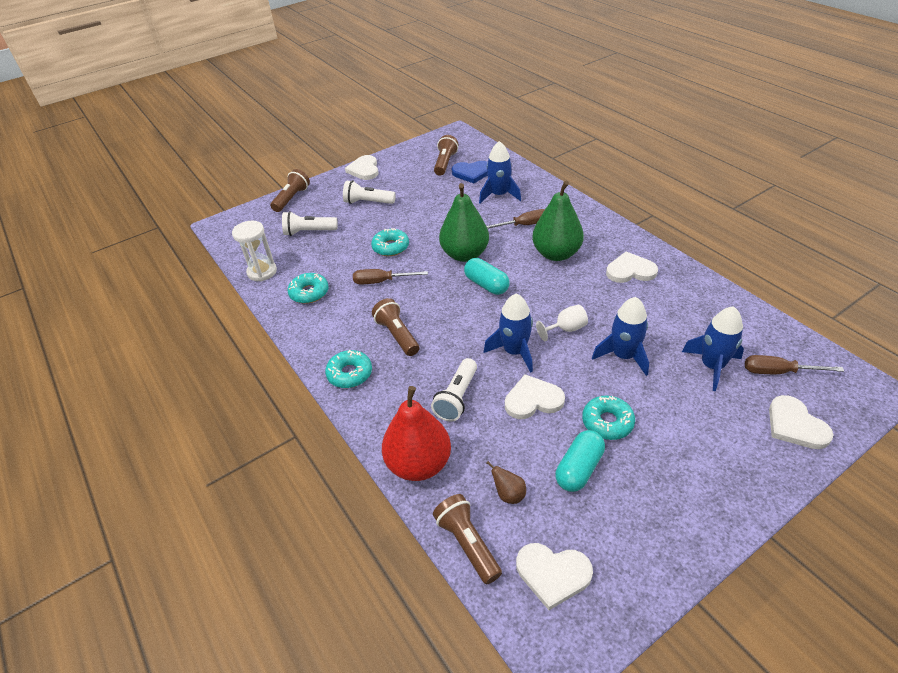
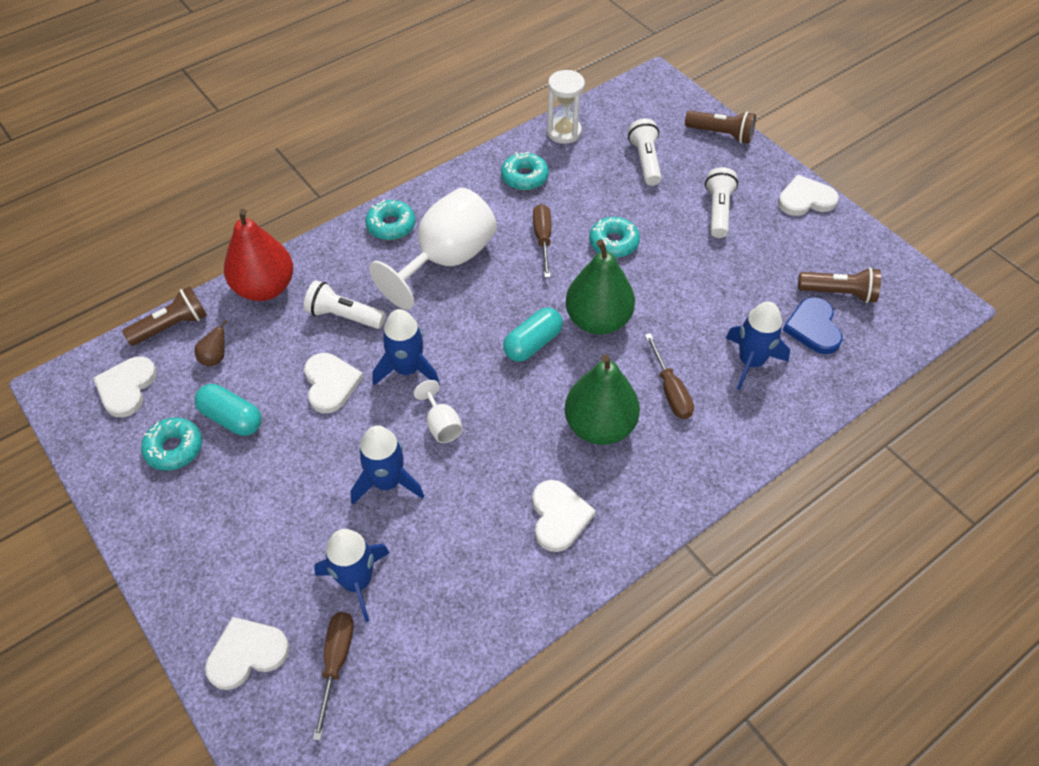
camera: 85 degrees right, 10 degrees up
(397, 335) = (446, 260): brown flashlight -> white goblet
(607, 422) = (287, 451): turquoise donut -> turquoise donut (174, 448)

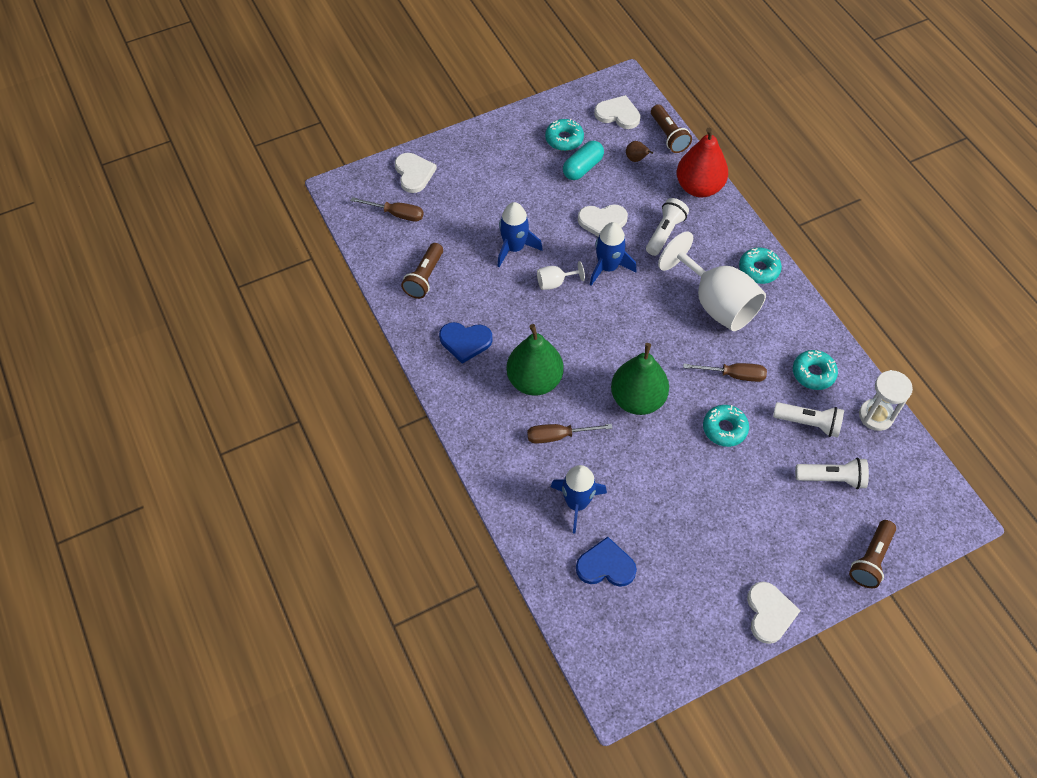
camera: 100 degrees right, 5 degrees up
(357, 582) = (445, 227): blue rocket -> none
(532, 343) = (620, 350): turquoise capsule -> none
(559, 516) = (465, 341): white heart -> blue heart
(718, 211) = (758, 526): white flashlight -> white flashlight (808, 423)
(839, 293) = (643, 602): brown flashlight -> brown flashlight (424, 277)

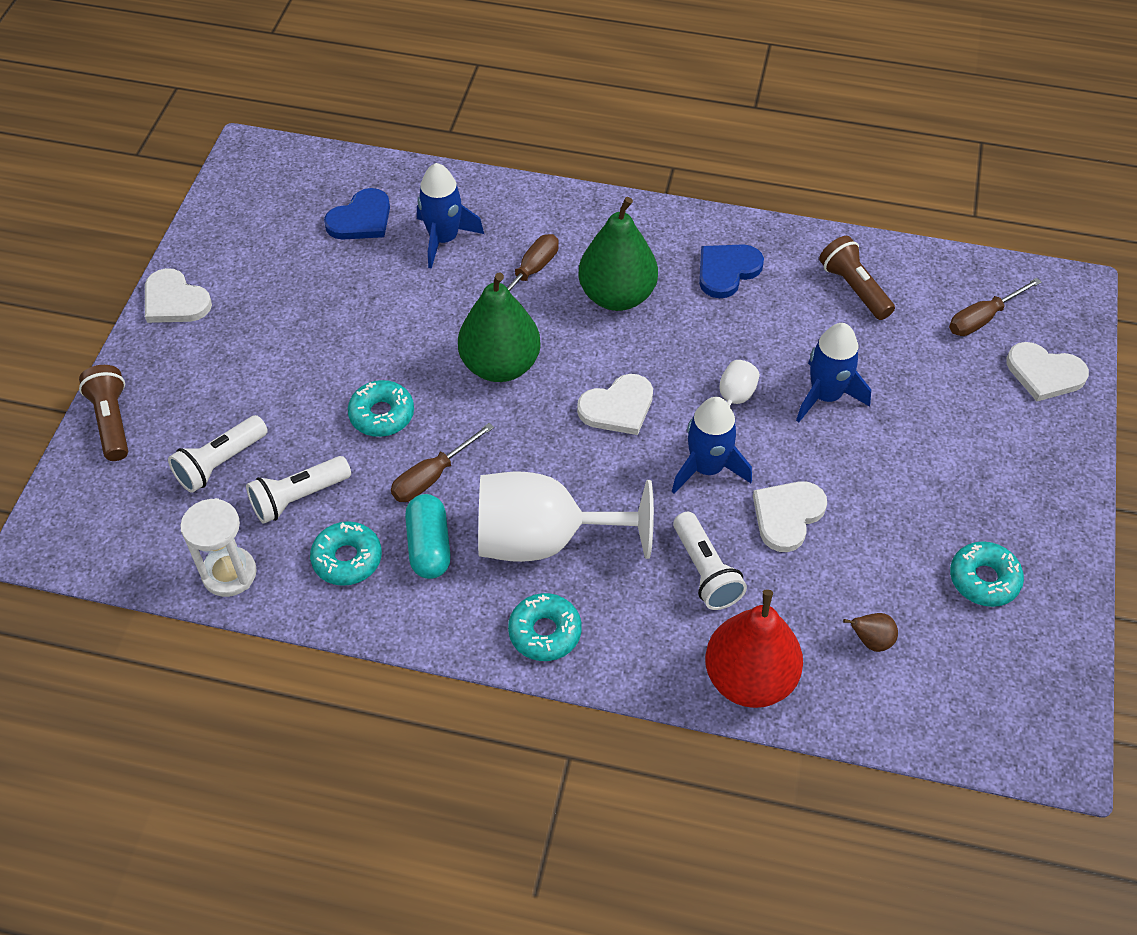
camera: 130 degrees right, 5 degrees down
(582, 168) = (907, 562): turquoise capsule -> turquoise capsule (429, 546)
(618, 114) = (986, 687): white heart -> white heart (618, 407)
(668, 136) = (885, 722): brown flashlight -> none

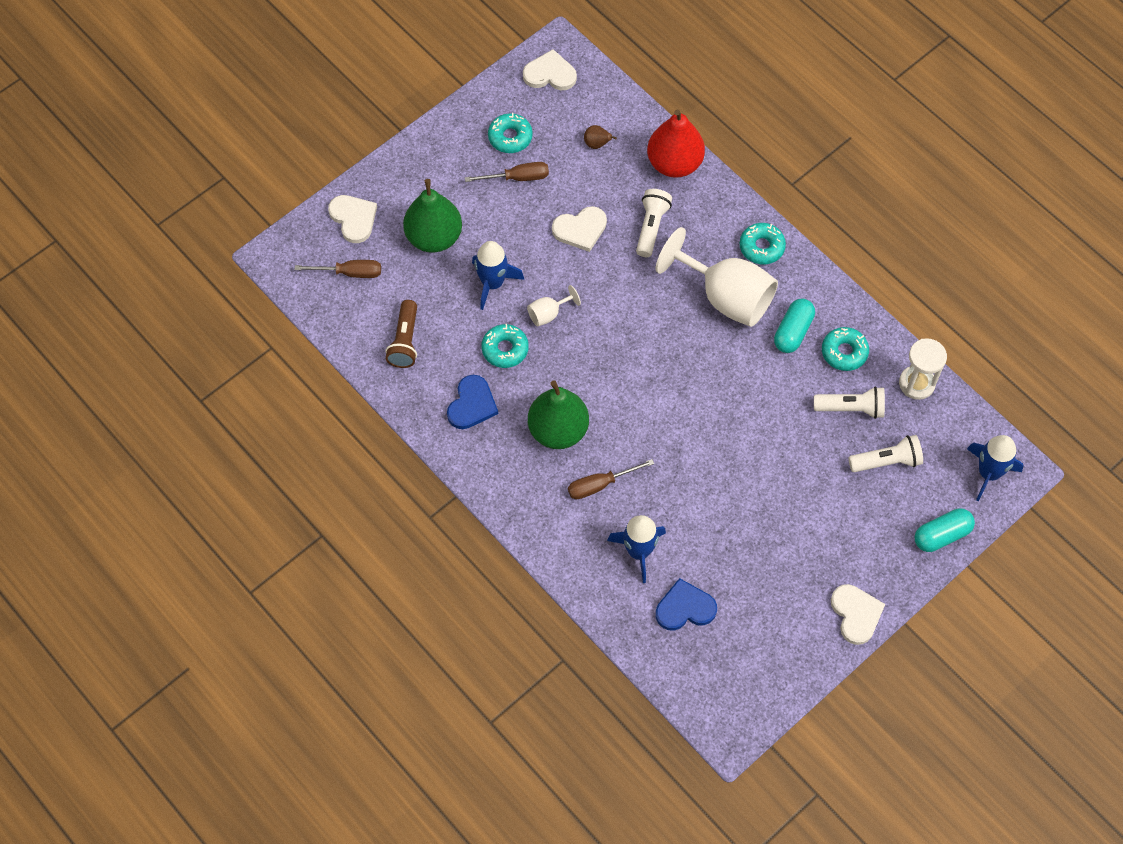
camera: 145 degrees left, 10 degrees up
(112, 421) = (942, 535): brown flashlight -> turquoise capsule
(382, 415) = (768, 435): turquoise donut -> turquoise donut (505, 349)
(432, 476) = (763, 374): brown screwdriver -> brown screwdriver (517, 178)
(500, 365) = (671, 425): green pear -> green pear (434, 237)
(618, 407) = (621, 351): white heart -> white heart (550, 74)
(707, 468) = (600, 282): blue rocket -> blue rocket (988, 473)
(727, 271) = (472, 404): blue heart -> blue heart turned 60 degrees counterclockwise

